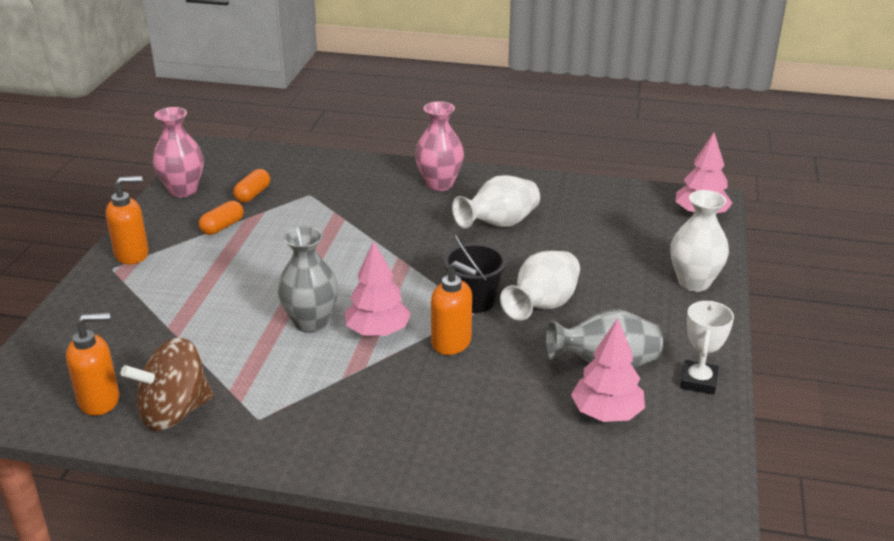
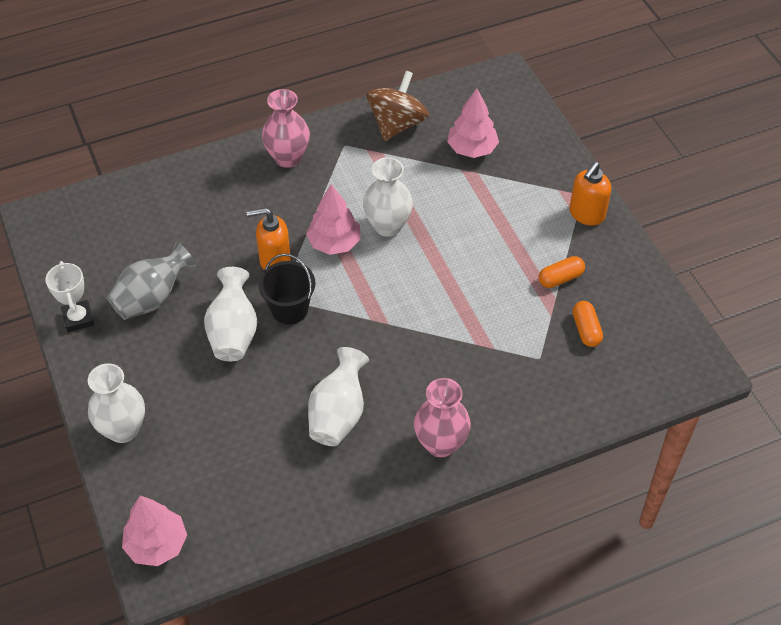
camera: 145 degrees right, 20 degrees up
(100, 400) = (448, 109): orange soap dispenser -> none
(183, 190) = (648, 300): pink vase -> pink vase (288, 158)
(222, 227) = (560, 278): orange capsule -> orange capsule turned 60 degrees clockwise
(311, 322) = (387, 226): grey vase -> white vase
(606, 413) = (130, 258): pink tree -> pink tree (472, 149)

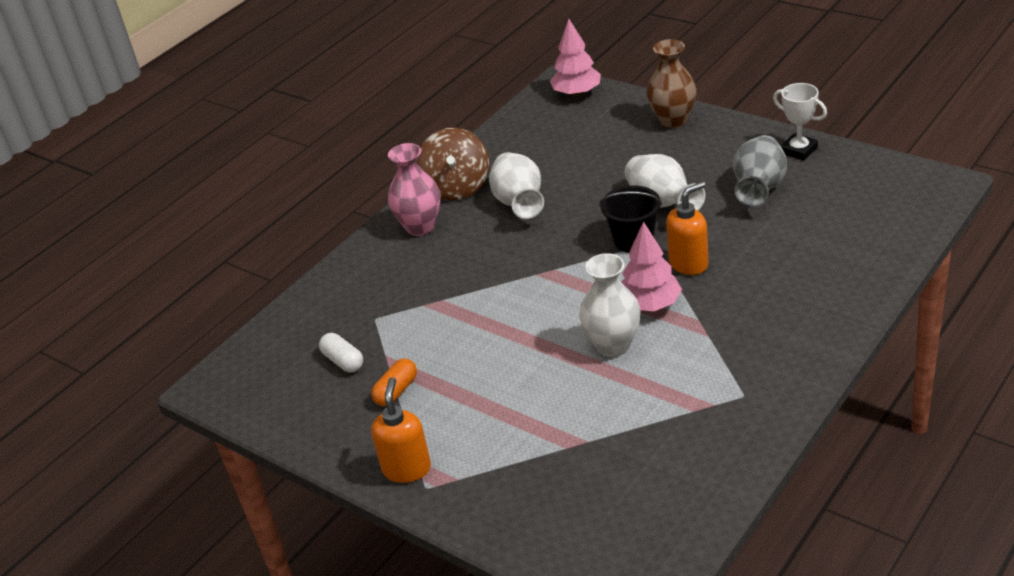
camera: 155 degrees right, 15 degrees down
(123, 429) = (673, 121): white vase -> brown vase
(288, 158) = (787, 350): pink vase -> none
(397, 124) = (710, 451): brown spinning top -> brown spinning top (457, 187)
(472, 149) = (595, 471): pink tree -> none
(586, 330) = (343, 361): orange capsule -> white capsule

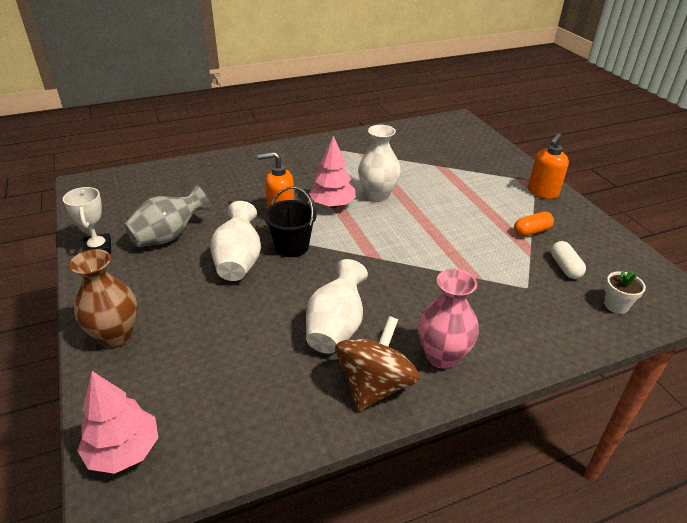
camera: 155 degrees left, 0 degrees up
(282, 343) = (616, 305): none -> white flower pot

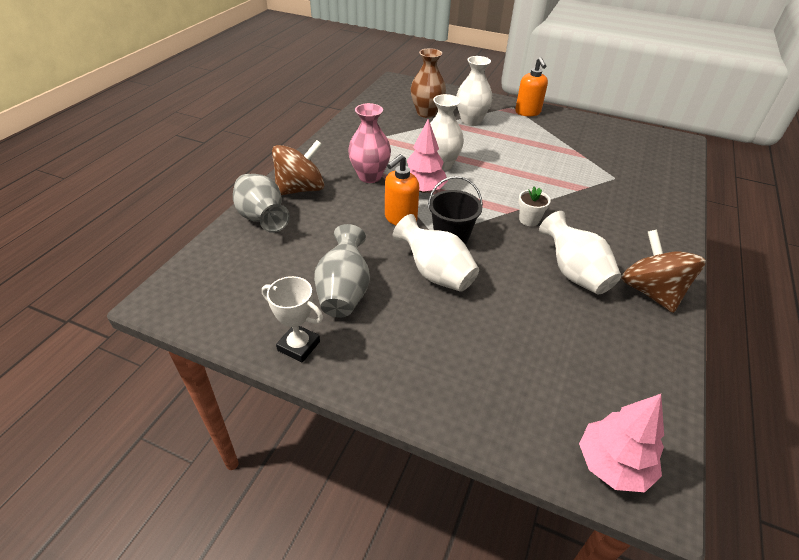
camera: 45 degrees left, 5 degrees up
(115, 336) = (454, 398): brown vase -> brown vase (426, 113)
(201, 169) = (262, 219): none -> grey vase
(253, 163) = (301, 189): none -> brown spinning top
(442, 356) = (648, 248): pink vase -> pink vase (370, 176)
(469, 176) = (471, 121): none -> white vase
(531, 231) = (562, 141): orange capsule -> none
(565, 267) = (611, 154): white capsule -> none
(616, 305) = (663, 163): white flower pot -> white flower pot (529, 220)

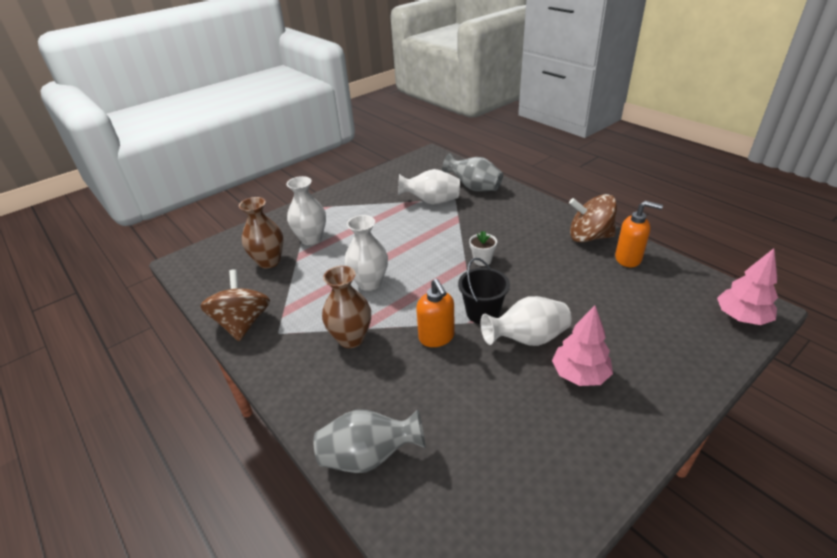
camera: 60 degrees left, 5 degrees down
(299, 346) = (594, 471): white trophy -> none
(301, 189) = (333, 404): brown spinning top -> brown spinning top (243, 323)
(344, 292) = (528, 412): grey vase -> grey vase (474, 188)
(370, 176) = (351, 338): pink vase -> brown vase
(423, 189) = (400, 307): pink tree -> pink tree (580, 374)
(527, 112) = (328, 203): orange soap dispenser -> orange soap dispenser (628, 259)
(574, 273) = (557, 262): white vase -> white vase (431, 202)

